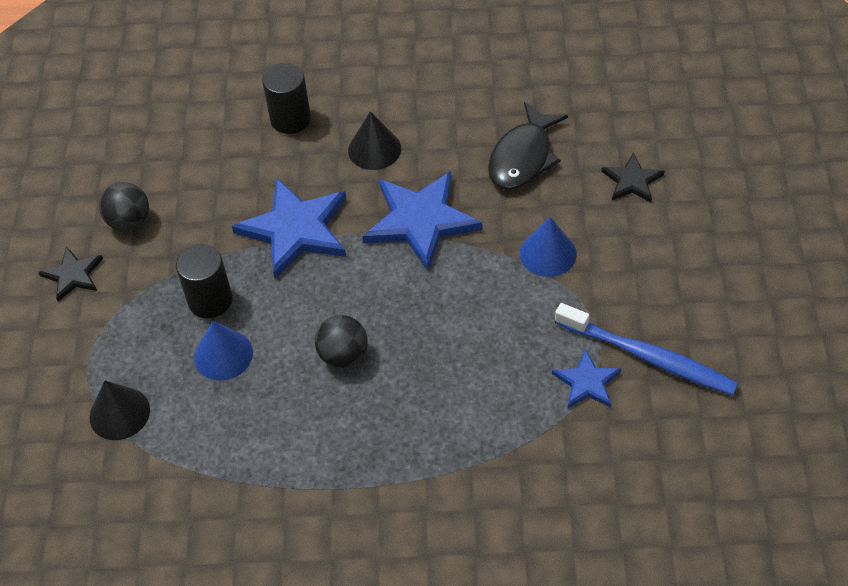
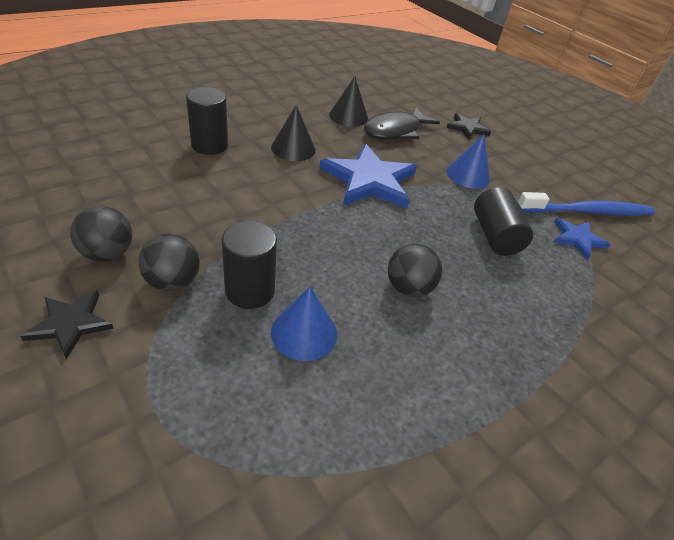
camera: 45 degrees left, 10 degrees down
(119, 413) = (237, 448): black cone -> black cone (348, 116)
(159, 268) = (173, 282): none -> black ball
(295, 230) = (280, 213): blue star -> none
(491, 339) = (495, 236): none -> black cylinder
(523, 157) = (395, 131): black fish -> black fish turned 60 degrees clockwise

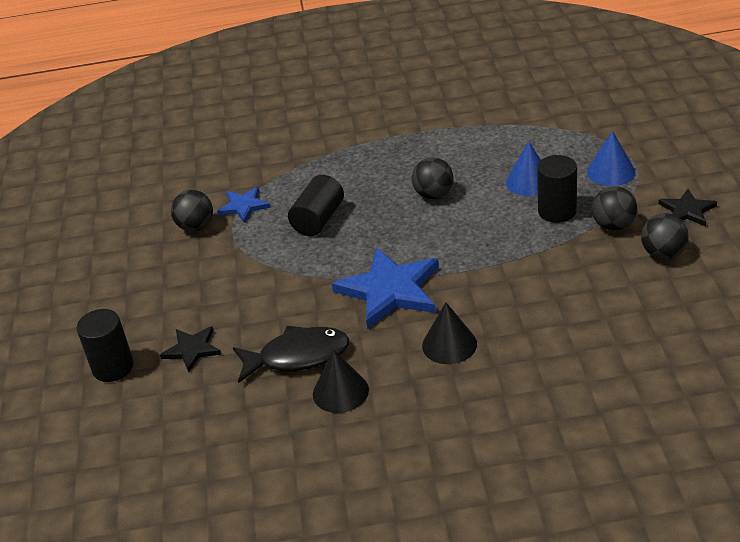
camera: 140 degrees left, 5 degrees down
(209, 145) = (548, 362): black cylinder -> black cylinder (113, 367)
(468, 175) = (273, 282): blue cone -> blue cone (611, 172)
(587, 212) = (196, 227): blue toothbrush -> black ball

